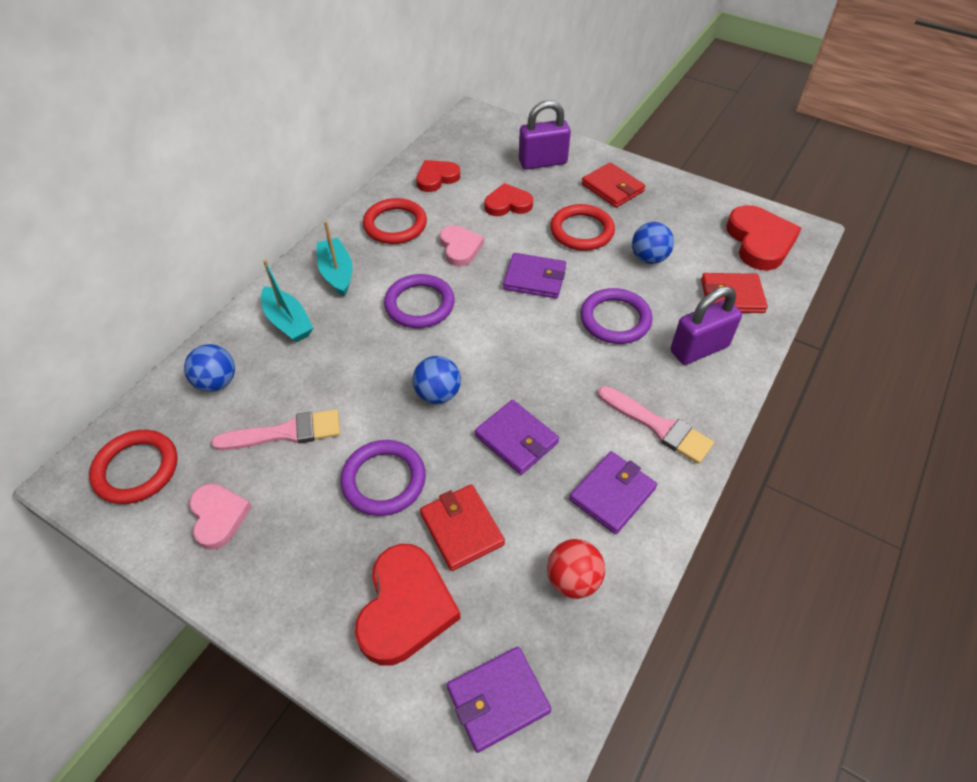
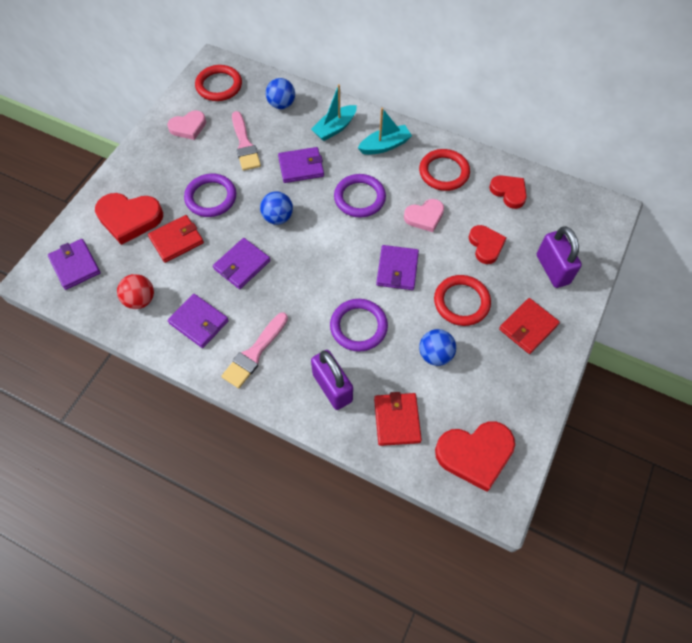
camera: 85 degrees right, 10 degrees up
(350, 363) = (301, 167): none -> purple wallet

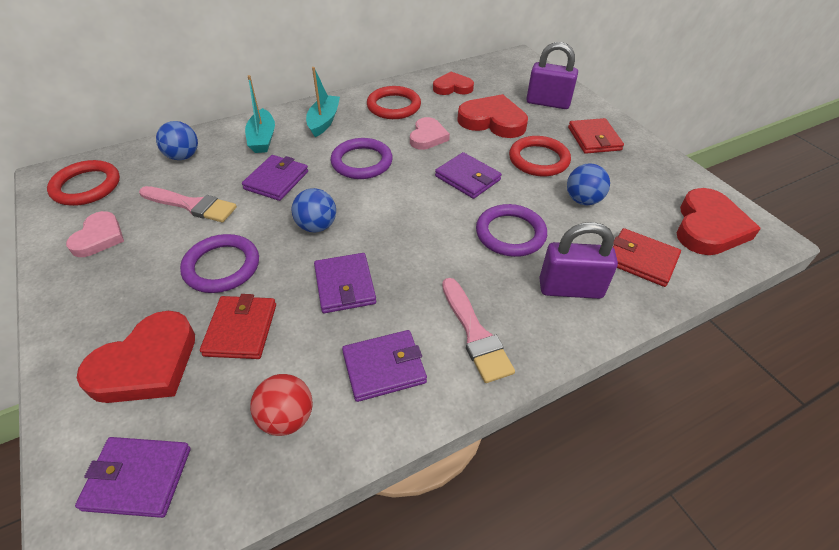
camera: 55 degrees left, 15 degrees down
(486, 245) = (493, 121): red heart -> red heart, size x1.58

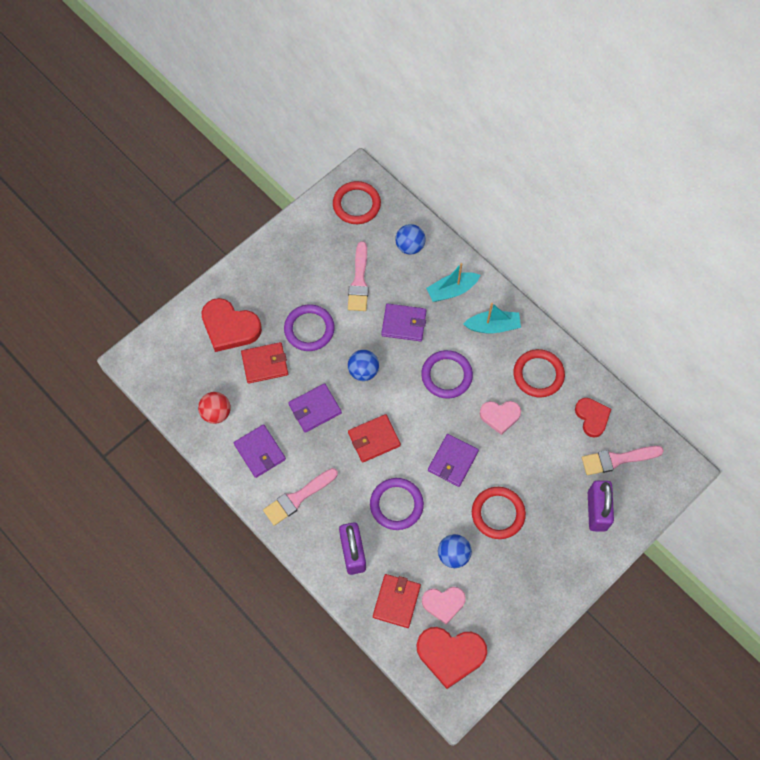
camera: 75 degrees right, 20 degrees up
(99, 237) = (312, 244): pink heart -> pink heart (443, 603)
(138, 478) = (170, 359): purple wallet -> none
(493, 121) = (545, 465): red heart -> none
(499, 83) = (617, 459): none -> pink brush
(594, 139) = (548, 559): red wallet -> red wallet (374, 439)

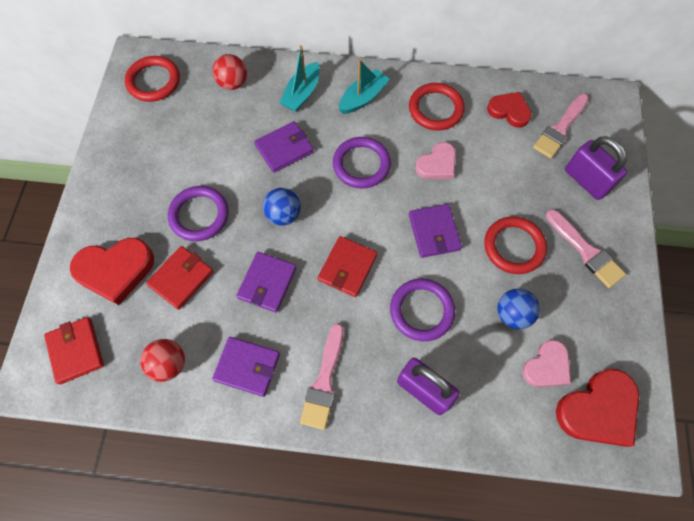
camera: 40 degrees left, 0 degrees up
(359, 281) = (211, 142): pink brush -> pink brush (586, 251)
(396, 601) = (505, 402): red wallet -> red wallet (76, 351)
(410, 246) = (233, 83): blue ball -> red ball

